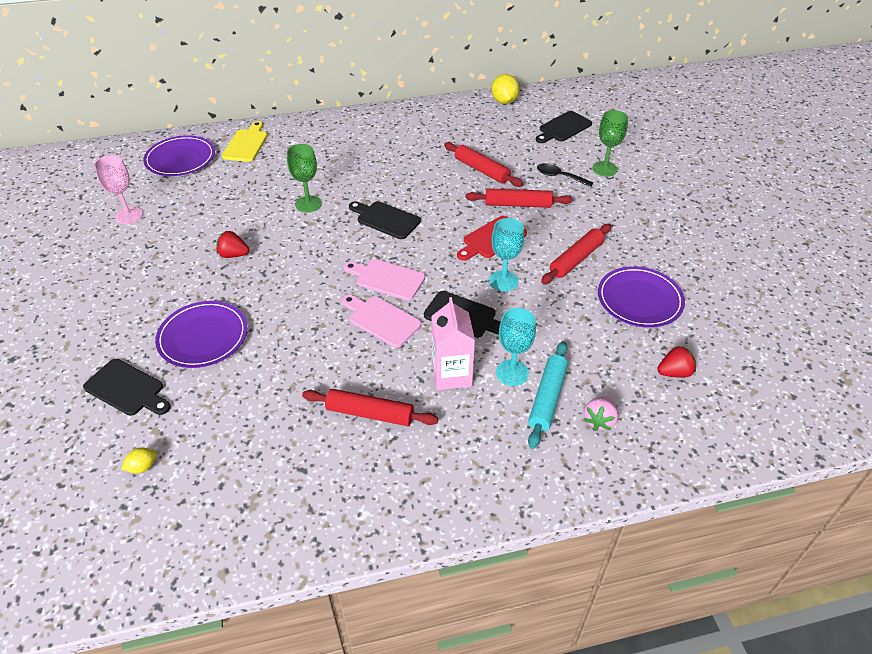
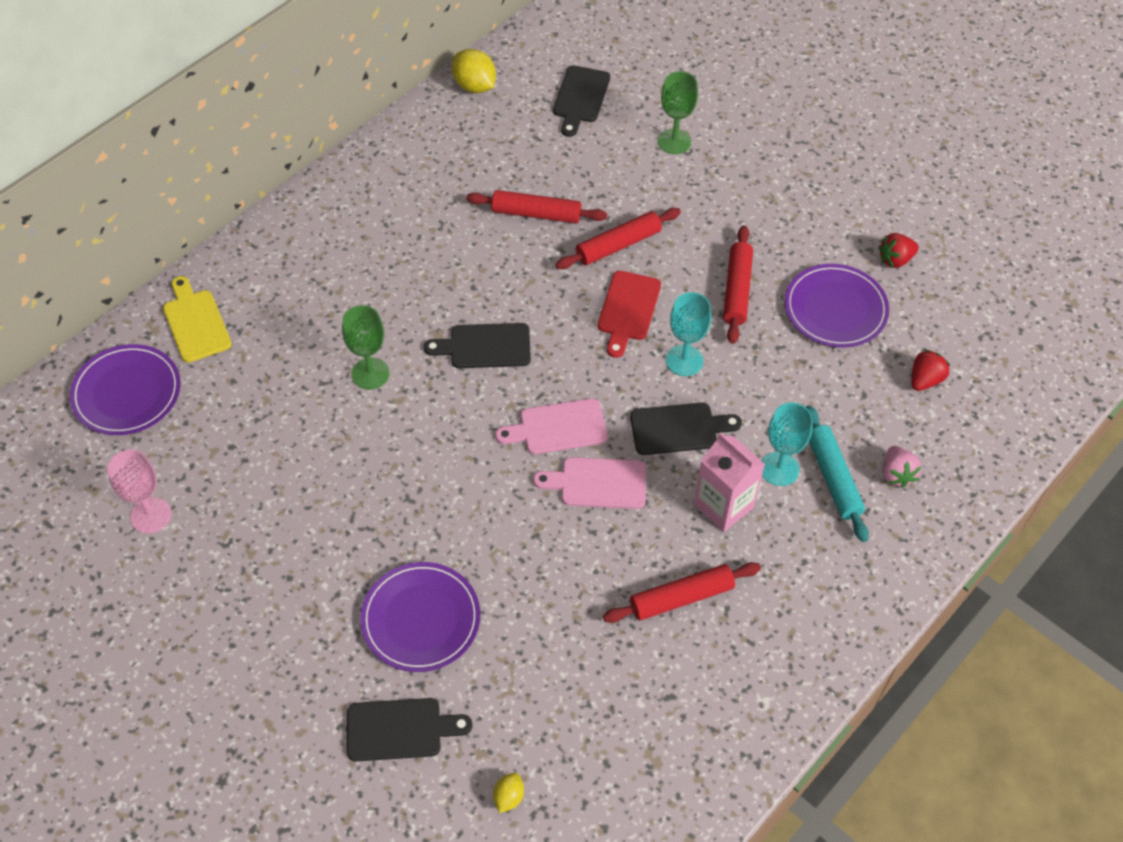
camera: 35 degrees left, 10 degrees up
(233, 255) = (348, 495): red strawberry -> red strawberry (895, 259)
(559, 176) = (633, 179): black spoon -> none

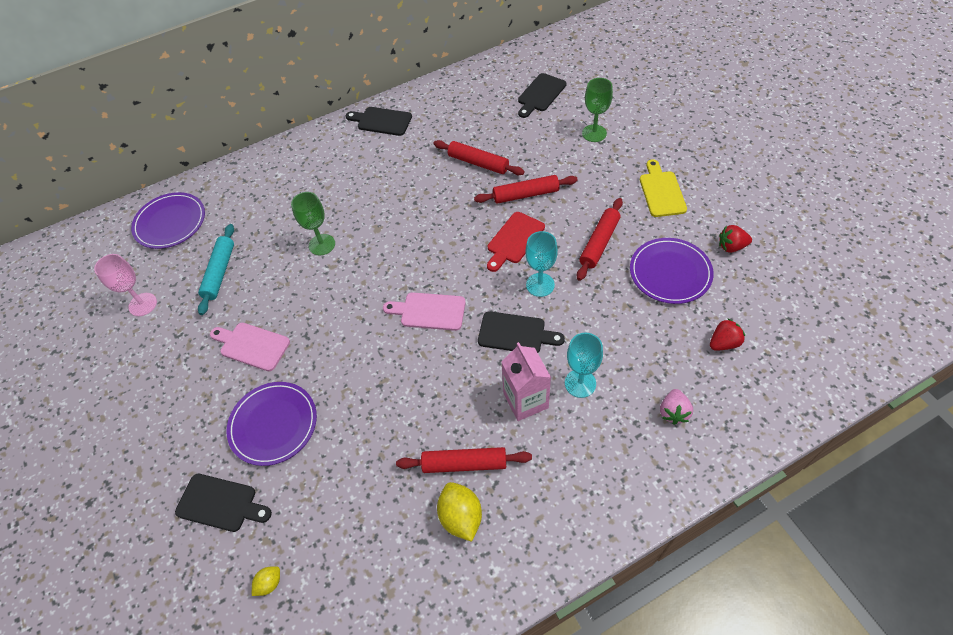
camera: 25 degrees right, 0 degrees up
(196, 322) = (232, 188): yellow cutting board -> yellow cutting board (661, 191)
(474, 86) = (473, 76): yellow lemon -> yellow lemon (461, 517)
(485, 346) = (405, 243): black cutting board -> black cutting board (382, 121)
(598, 483) = (440, 359): pink cutting board -> pink cutting board (252, 345)
(833, 478) = (620, 401): turquoise rolling pin -> turquoise rolling pin (220, 272)

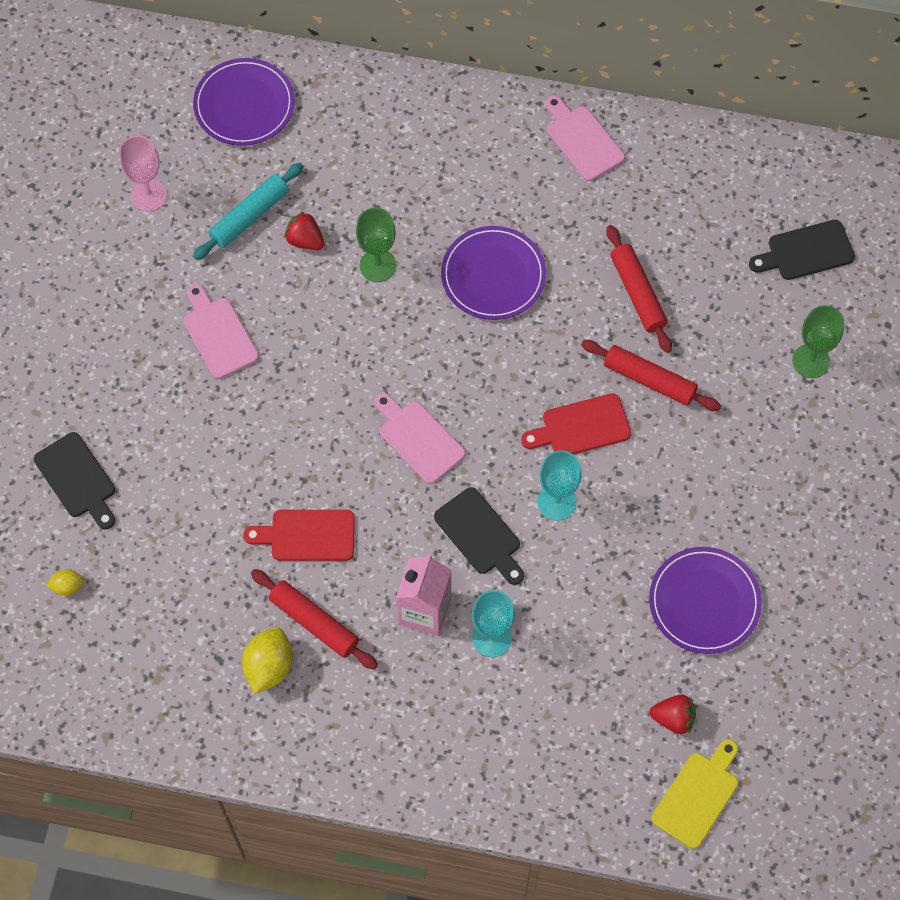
camera: 35 degrees right, 10 degrees up
(273, 424) = (177, 439): purple plate -> purple plate (493, 275)
(382, 121) = (582, 140): black cutting board -> pink cutting board
(411, 415) = (307, 535): none -> red cutting board
(599, 243) = (667, 506): red rolling pin -> none
(661, 191) = (803, 501): yellow cutting board -> yellow cutting board (698, 796)
(673, 412) = (549, 739): pink strawberry -> none
(731, 246) = (803, 628): red strawberry -> red strawberry (305, 240)

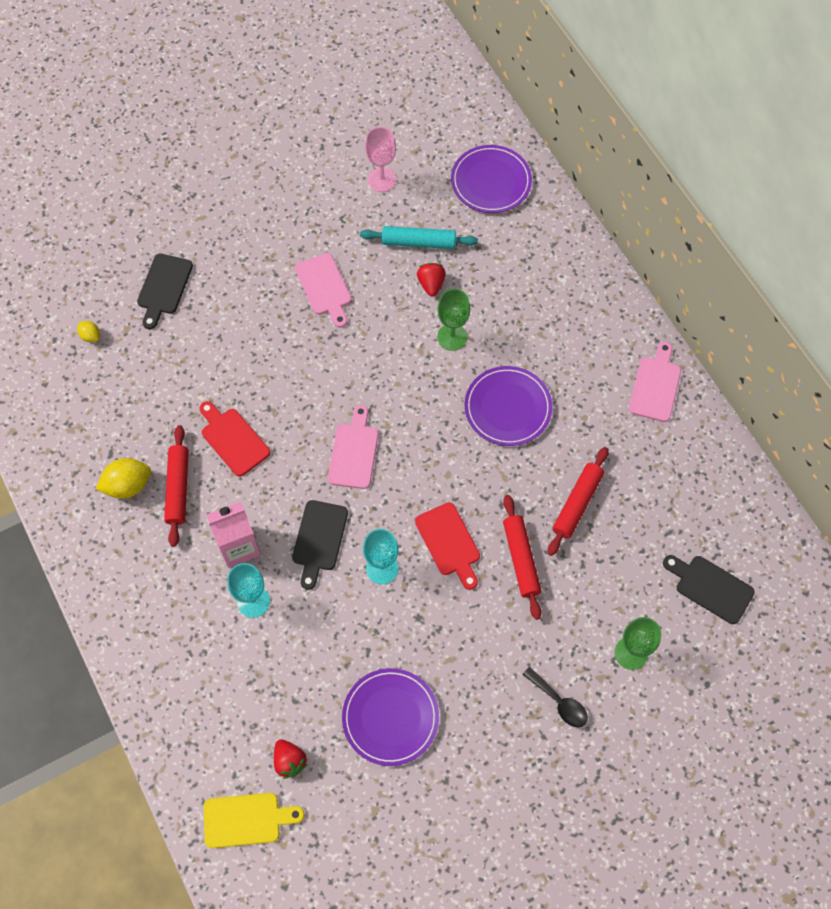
camera: 50 degrees right, 0 degrees up
(219, 334) = (324, 287): pink cutting board -> pink cutting board turned 135 degrees clockwise
(581, 427) = (449, 542): red cutting board -> red cutting board turned 150 degrees counterclockwise
(806, 452) = (559, 702): none -> black spoon

